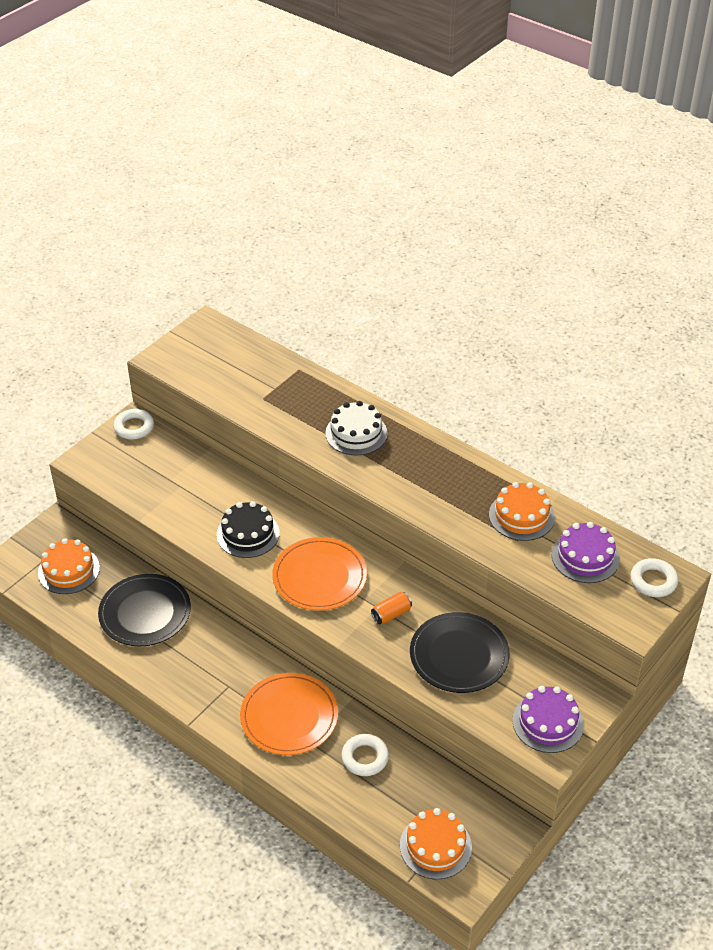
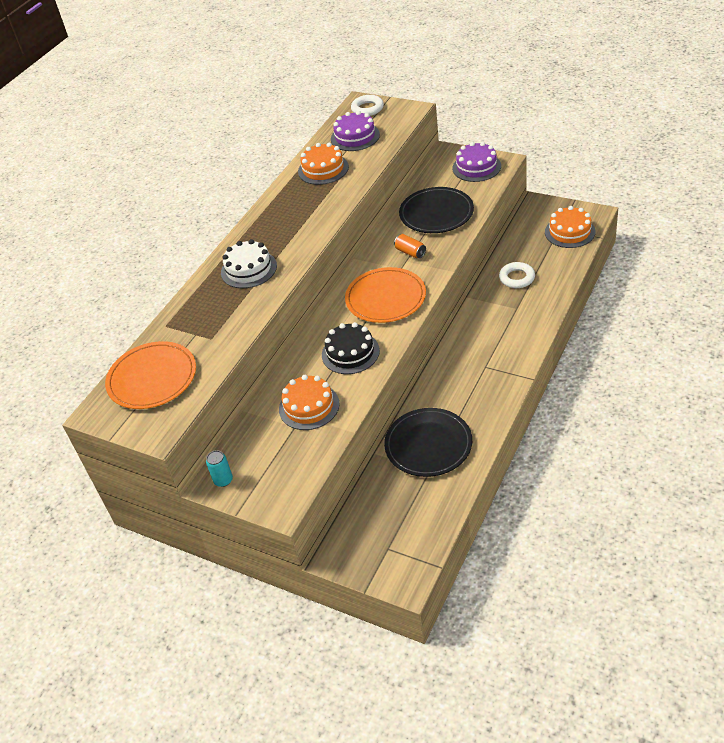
camera: 95 degrees left, 0 degrees up
(69, 570) = (395, 521): orange cake -> orange cake (309, 406)
(134, 427) = (223, 480): white ring -> turquoise can
(289, 716) = (499, 325): orange plate -> orange plate (152, 378)

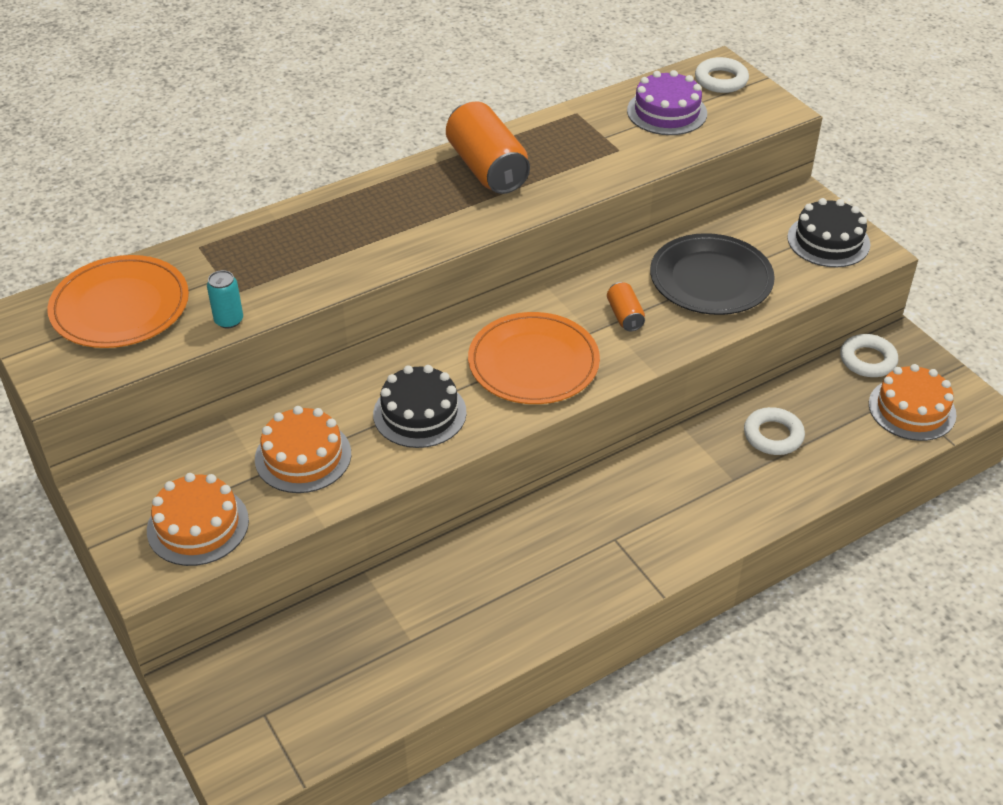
camera: 25 degrees right, 0 degrees up
(223, 480) = (118, 492): turquoise can -> turquoise can (229, 320)
(249, 269) = (362, 225): white cake -> none
(288, 208) = (487, 168): none -> orange can
(323, 169) = (582, 137): orange cake -> orange cake (198, 525)
(428, 445) = (441, 603): black plate -> none
(476, 167) = (828, 241): purple cake -> black cake
(529, 220) = (867, 360): none -> white ring

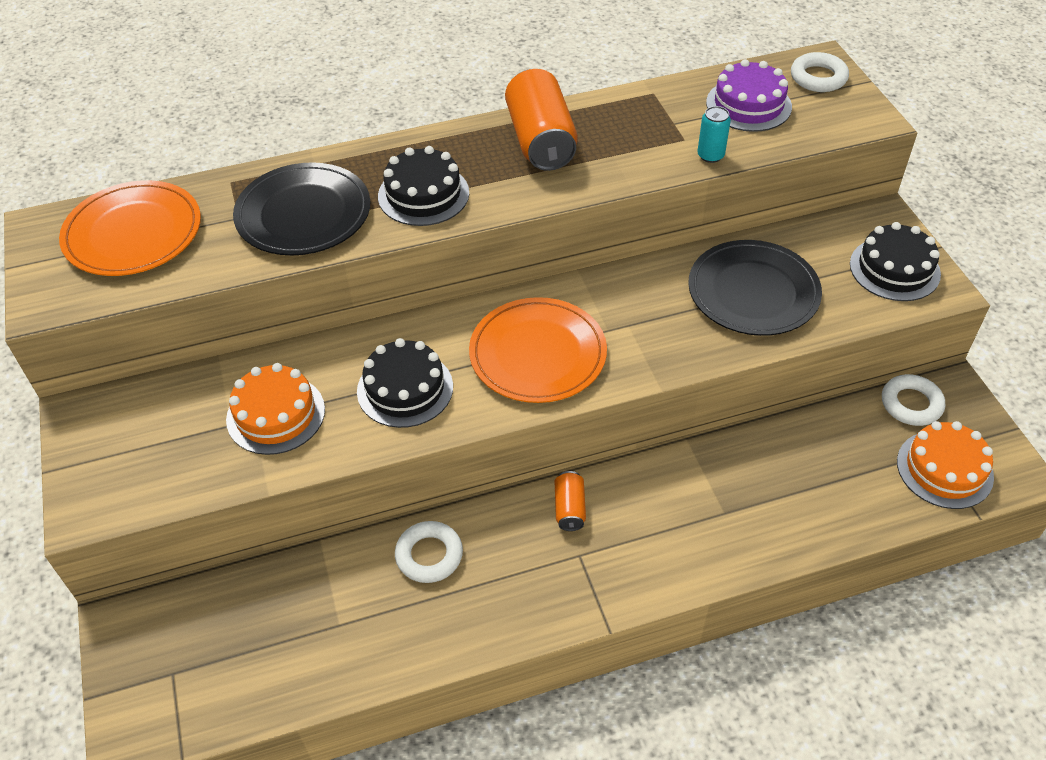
camera: 15 degrees right, 5 degrees up
(198, 525) = (150, 469): orange cake -> none
(229, 320) = (227, 264): turquoise can -> turquoise can (710, 155)
(284, 265) = (303, 214): none -> black plate
(394, 231) = (423, 194): none -> black cake
(625, 316) = (649, 318): orange can -> orange can (569, 508)
(773, 435) = (782, 471): white ring -> white ring (429, 555)

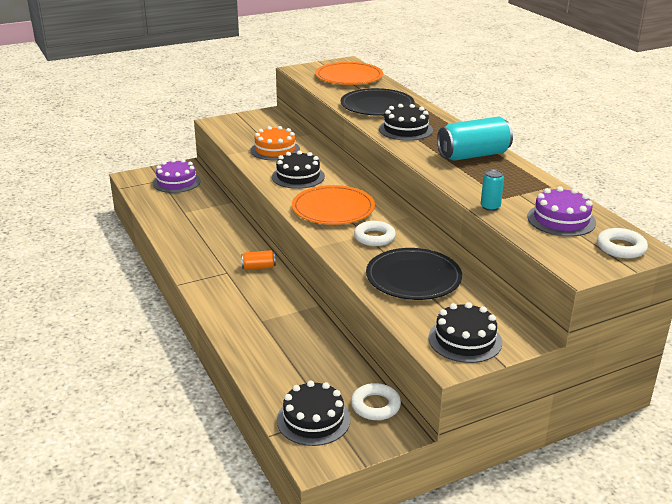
camera: 80 degrees right, 20 degrees down
(194, 640) = (176, 182): none -> purple cake
(429, 555) = (224, 230): white ring -> white ring (374, 237)
(541, 140) = (473, 155): orange can -> turquoise can
(944, 469) = (313, 419): orange cake -> black cake

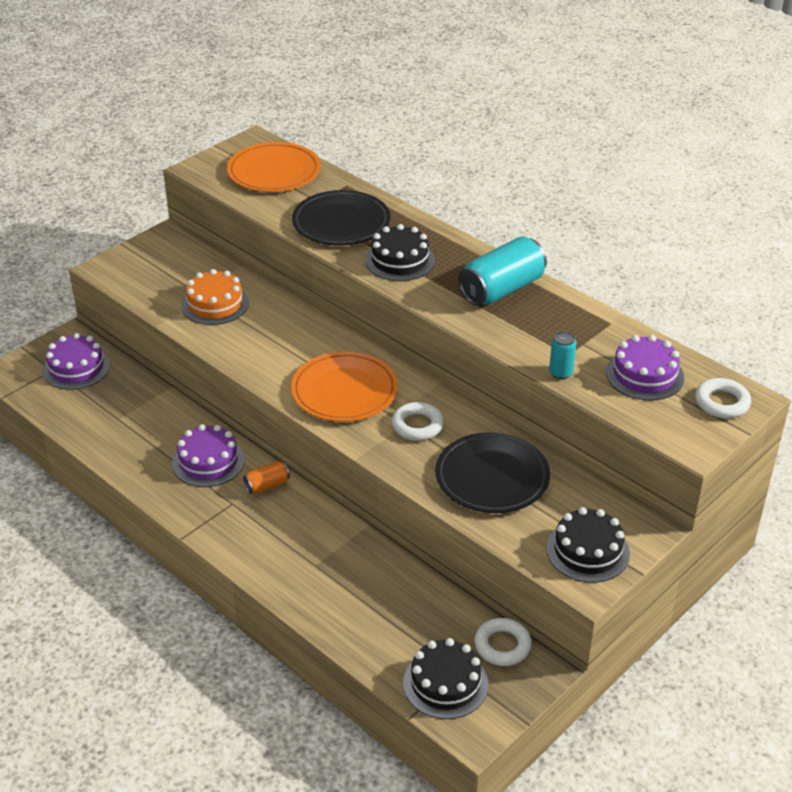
camera: 20 degrees left, 10 degrees up
(227, 246) = (208, 461): none -> purple cake
(298, 176) = (271, 345): black cake -> none

